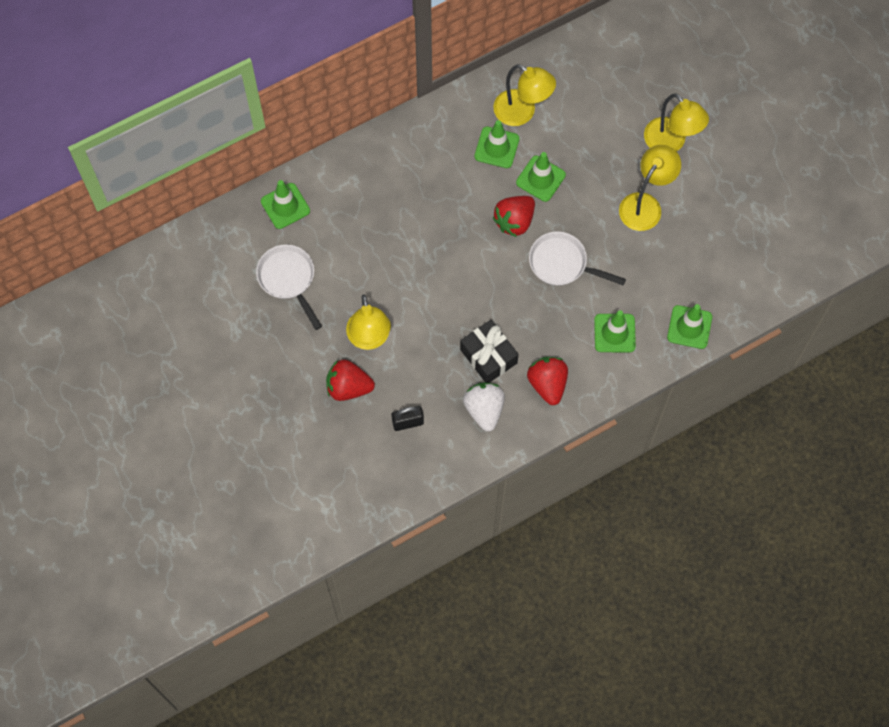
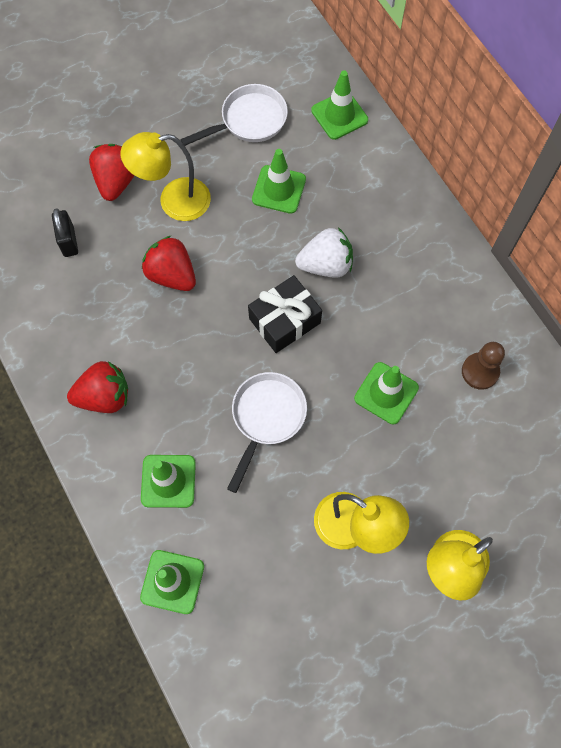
camera: 90 degrees right, 0 degrees up
(484, 409) = (77, 323): white strawberry -> white strawberry (326, 265)
(488, 356) = (145, 328): black gift -> black gift (284, 321)
(496, 147) = (427, 340): green traffic cone -> green traffic cone (279, 189)
(514, 221) = (325, 360): red strawberry -> red strawberry (172, 275)
(522, 112) = (480, 371): yellow lamp -> brown pawn

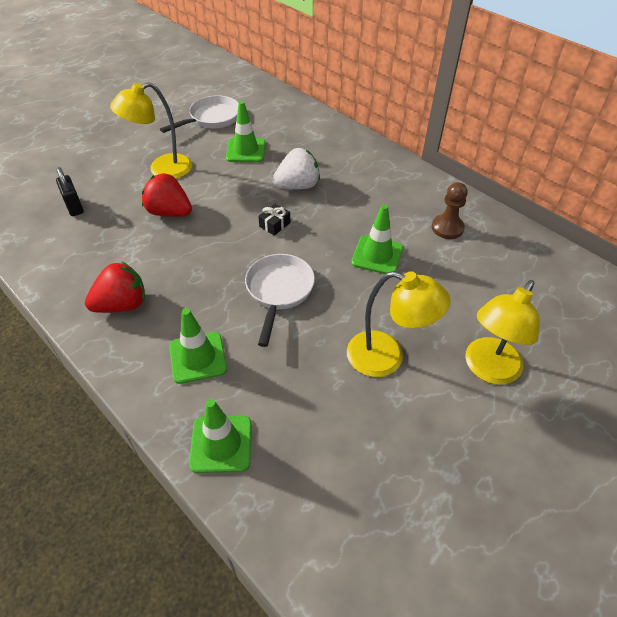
camera: 15 degrees left, 20 degrees down
(116, 181) = (111, 165): red strawberry -> none
(284, 321) = (274, 224): black gift -> black gift, size x0.51
(339, 115) = (279, 107): green traffic cone -> none

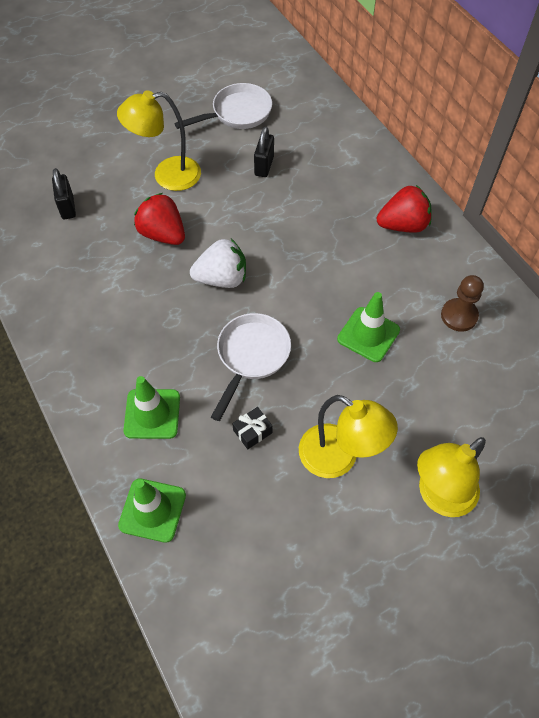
camera: 15 degrees right, 10 degrees up
(122, 305) = (93, 337): red strawberry -> red strawberry (403, 225)
(246, 150) = (264, 166): green traffic cone -> black padlock
(274, 224) = (269, 272): black gift -> black gift (252, 431)
(297, 186) = (308, 226): white strawberry -> white strawberry (222, 278)

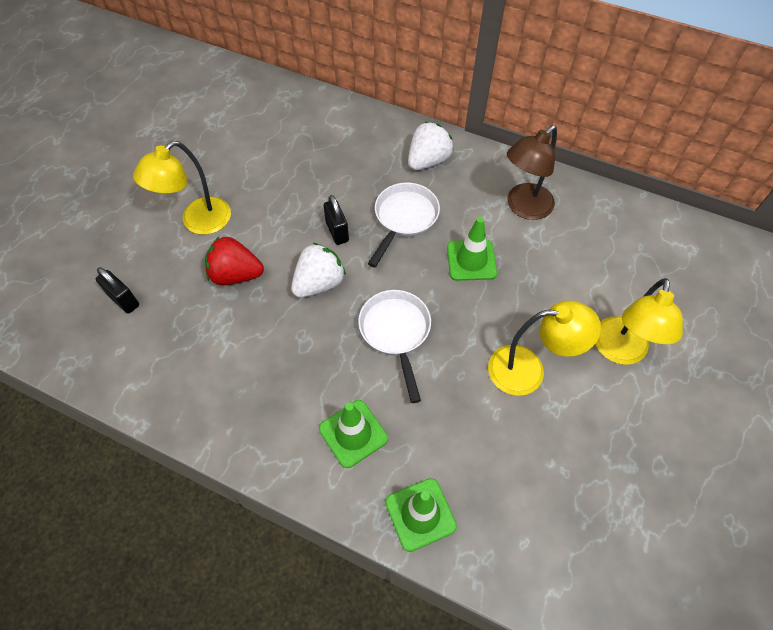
camera: 35 degrees left, 0 degrees up
(237, 113) = (219, 138): white pan -> white pan (404, 219)
(252, 431) = (447, 393): black gift -> none
(264, 166) = (278, 171): black padlock -> black padlock (337, 231)
(403, 225) = (428, 161): red strawberry -> white strawberry
(459, 316) = (523, 207): brown pawn -> brown lamp

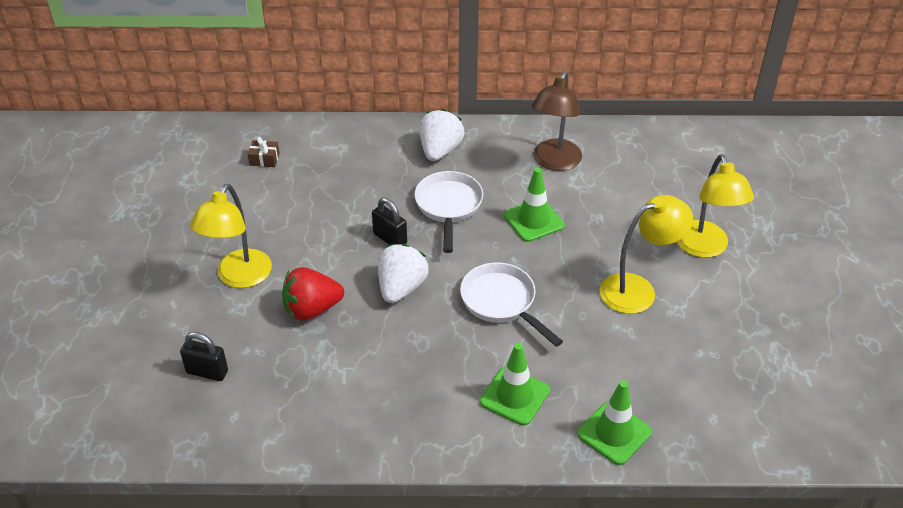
camera: 25 degrees left, 15 degrees down
(280, 120) = (264, 159): none -> brown gift

